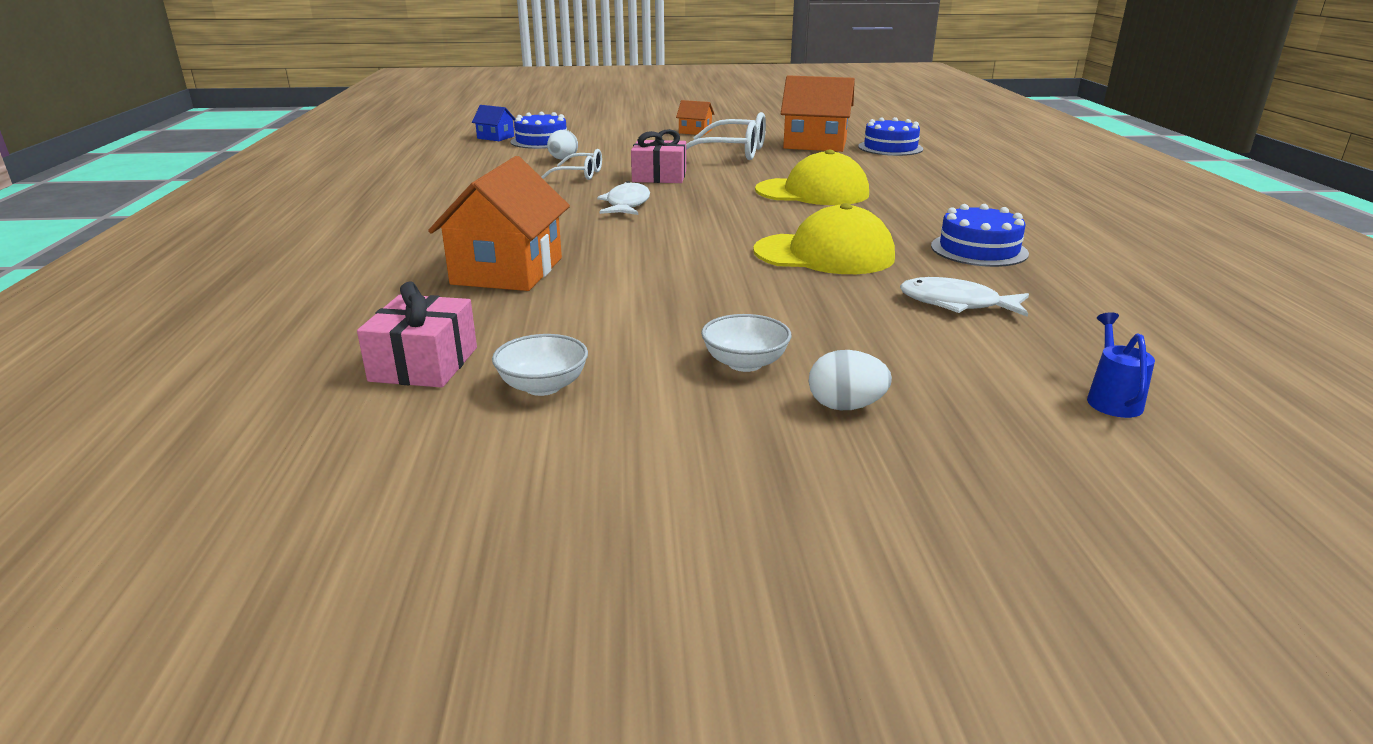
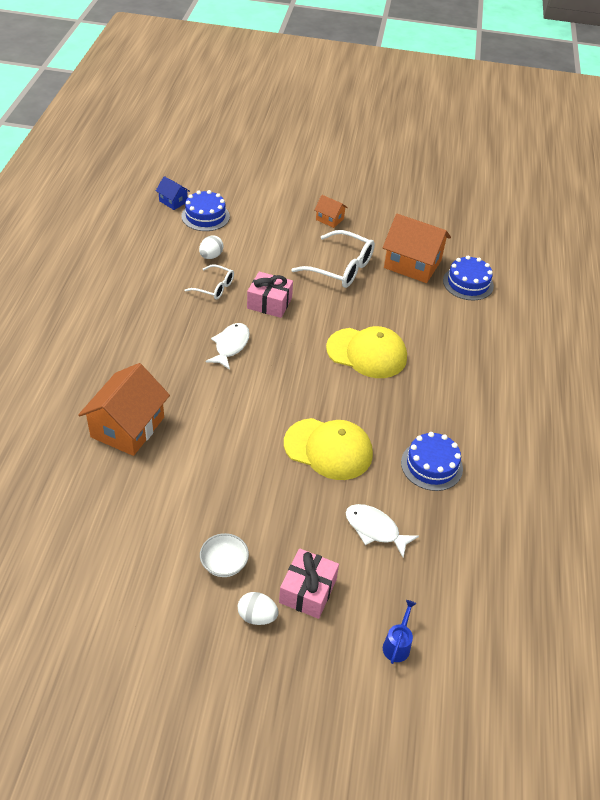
camera: 10 degrees right, 20 degrees up
(424, 364) = (59, 524): pink gift -> pink gift (307, 591)
(543, 386) = (114, 560): white bowl -> none

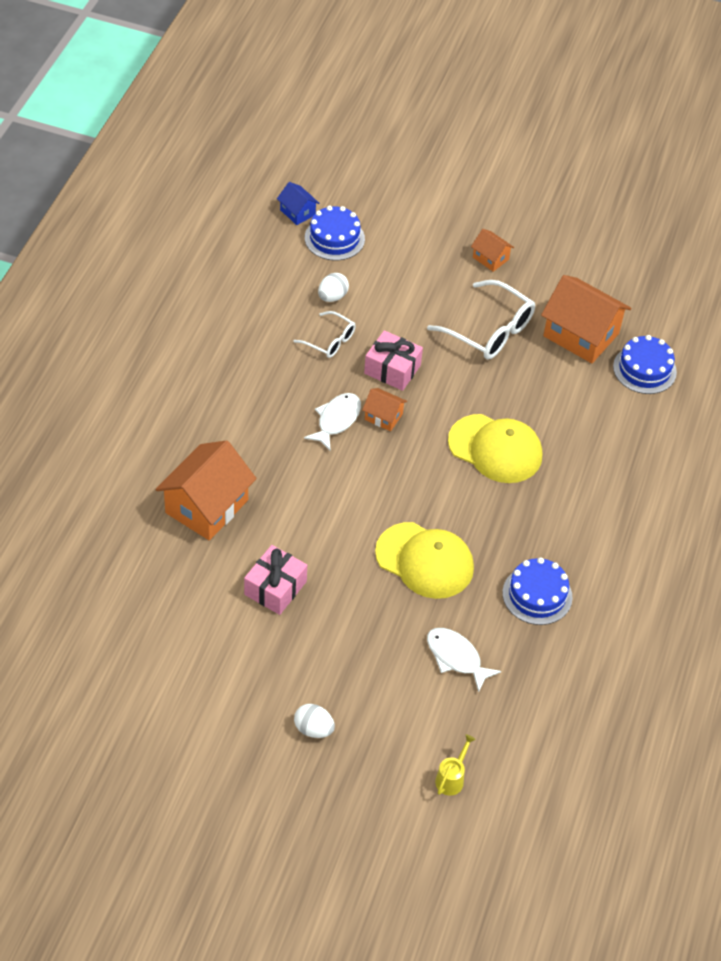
camera: 10 degrees right, 5 degrees up
(224, 564) = (288, 671): white bowl -> none
(269, 339) = (383, 416): none -> orange house
(307, 591) = (370, 711): pink gift -> pink gift (275, 588)
(397, 644) = (451, 778): blue watering can -> yellow watering can

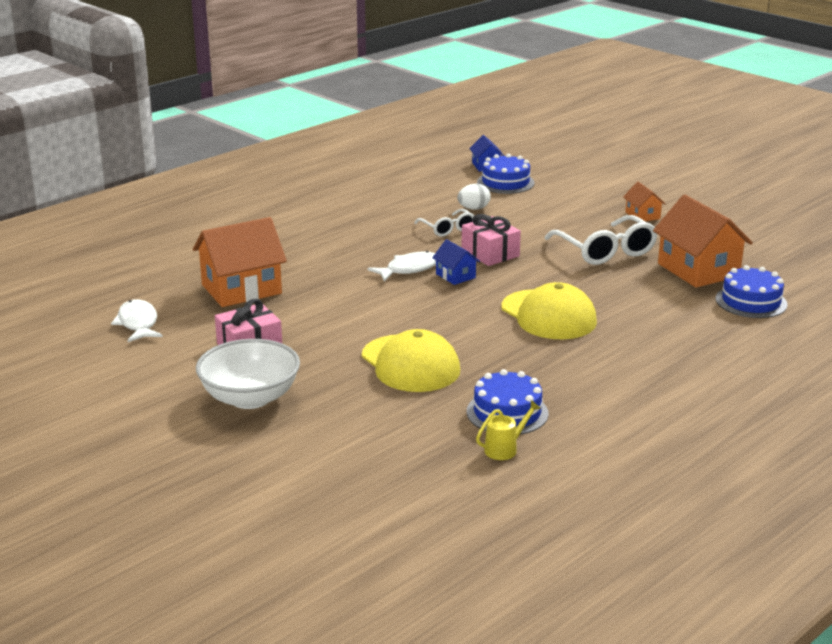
camera: 30 degrees right, 25 degrees down
(313, 729) = (186, 440): white egg -> none
(326, 656) = (250, 398): none -> white bowl
(383, 416) = (455, 276): orange house -> blue house
(451, 778) = (289, 513): yellow watering can -> yellow watering can (505, 449)
(456, 657) = (379, 432): white fish -> white fish (138, 323)

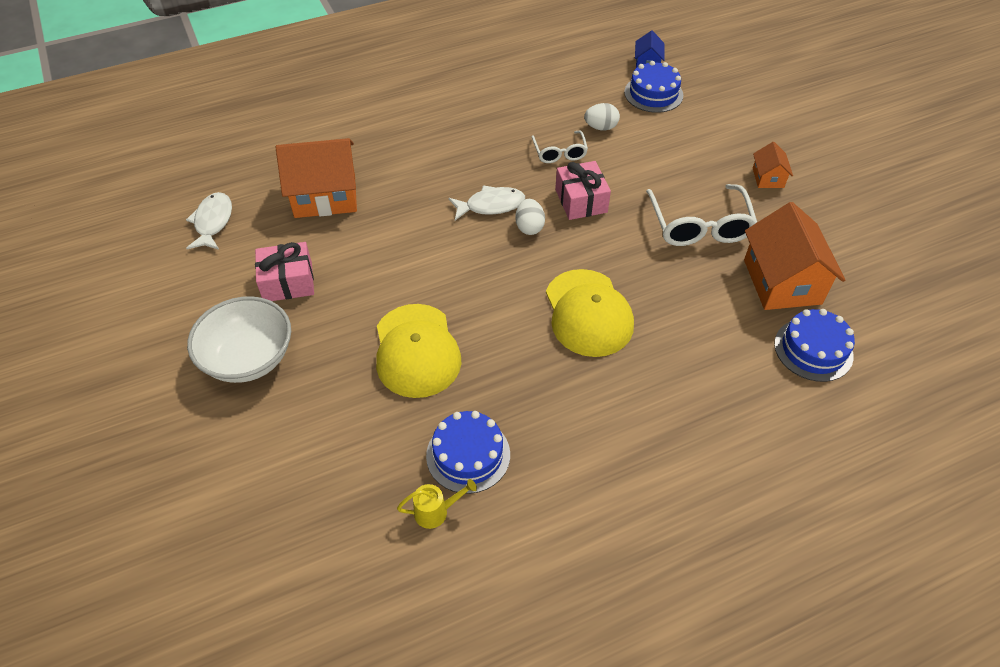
camera: 20 degrees right, 25 degrees up
(455, 276) = (529, 227): blue house -> white egg

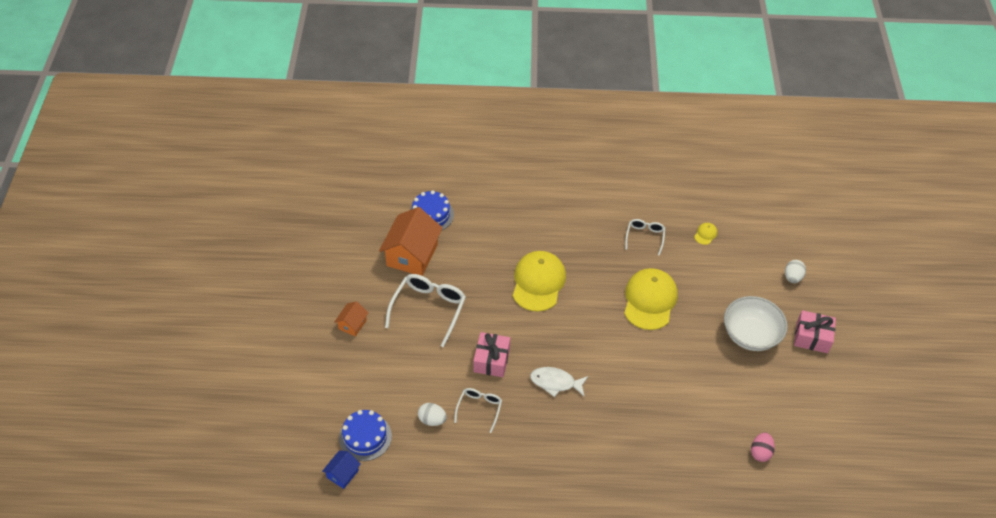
camera: 155 degrees left, 0 degrees up
(213, 222) = (760, 452): white fish -> pink egg
(288, 282) = (716, 378): pink gift -> pink gift (812, 337)
(325, 196) = (671, 442): orange house -> none
(364, 507) = (705, 234): none -> yellow cap
(436, 511) = (671, 219): yellow watering can -> none
(468, 455) = (645, 237): blue cake -> white glasses
(529, 227) = (539, 354): white egg -> white egg (792, 277)

